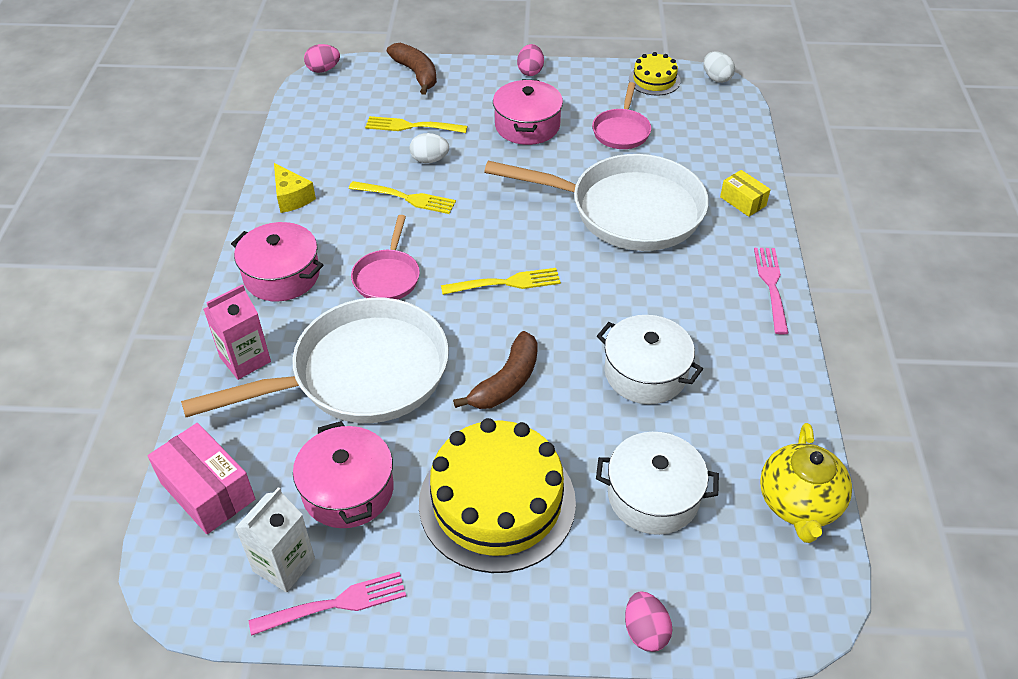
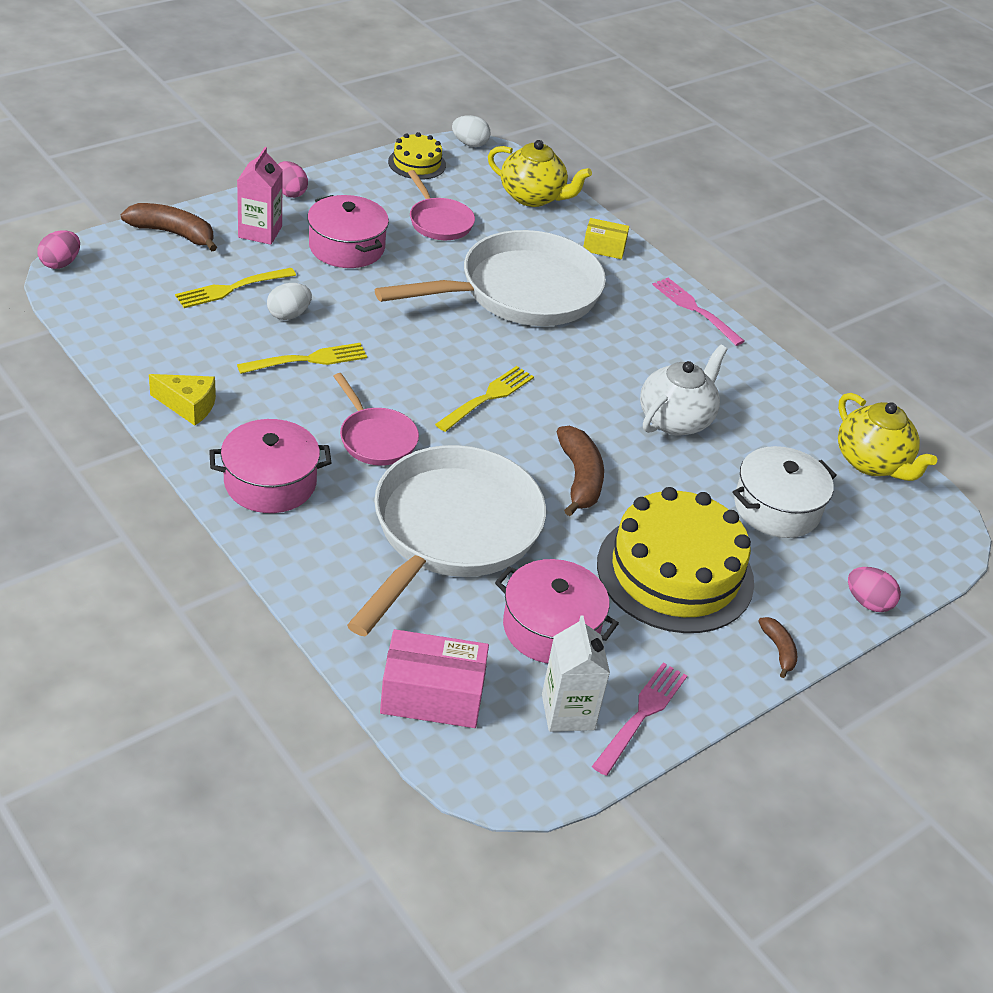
camera: 45 degrees left, 5 degrees down
(245, 359) = (328, 572): pink carton -> pink carton (260, 232)
(511, 623) = (778, 650): none -> brown banana
(645, 373) = (676, 419): white pot -> white teapot
(724, 138) = (533, 197): none -> yellow teapot

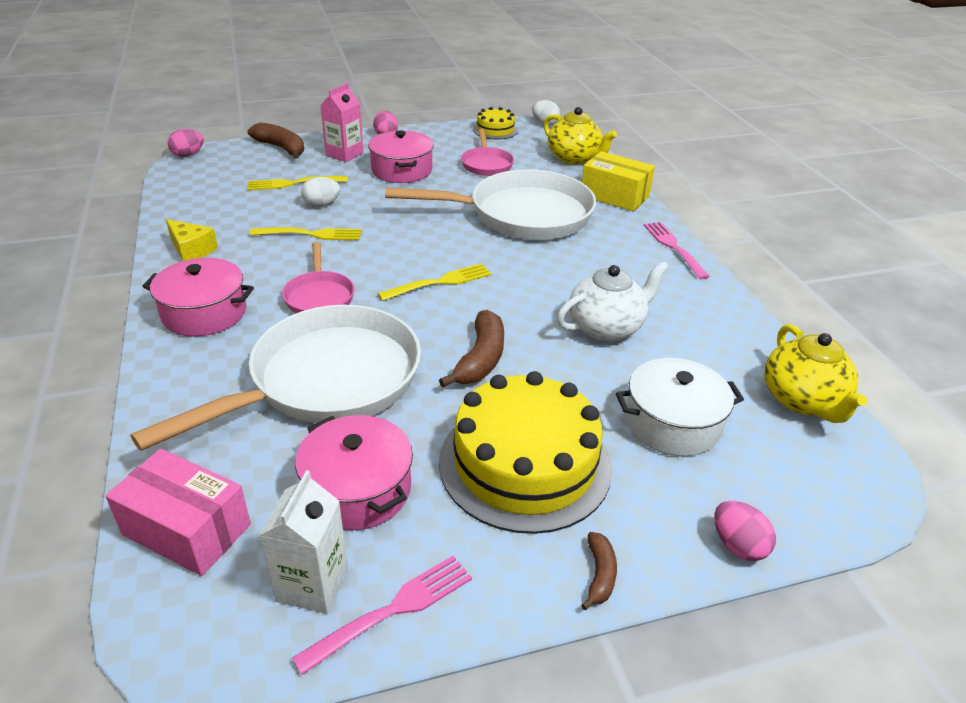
camera: 25 degrees right, 5 degrees down
(604, 248) = (614, 196): yellow box -> yellow box, size x1.69

